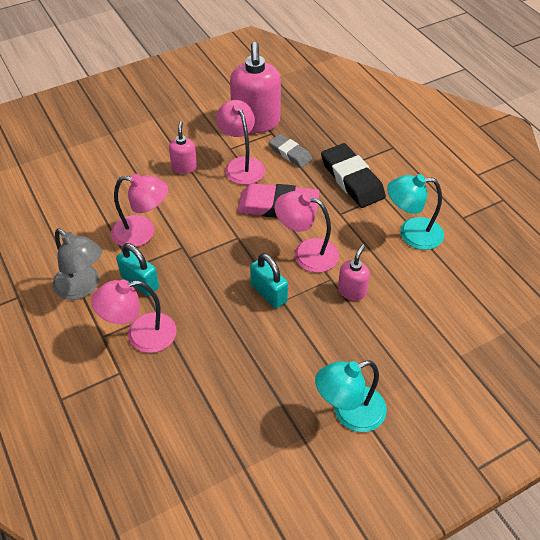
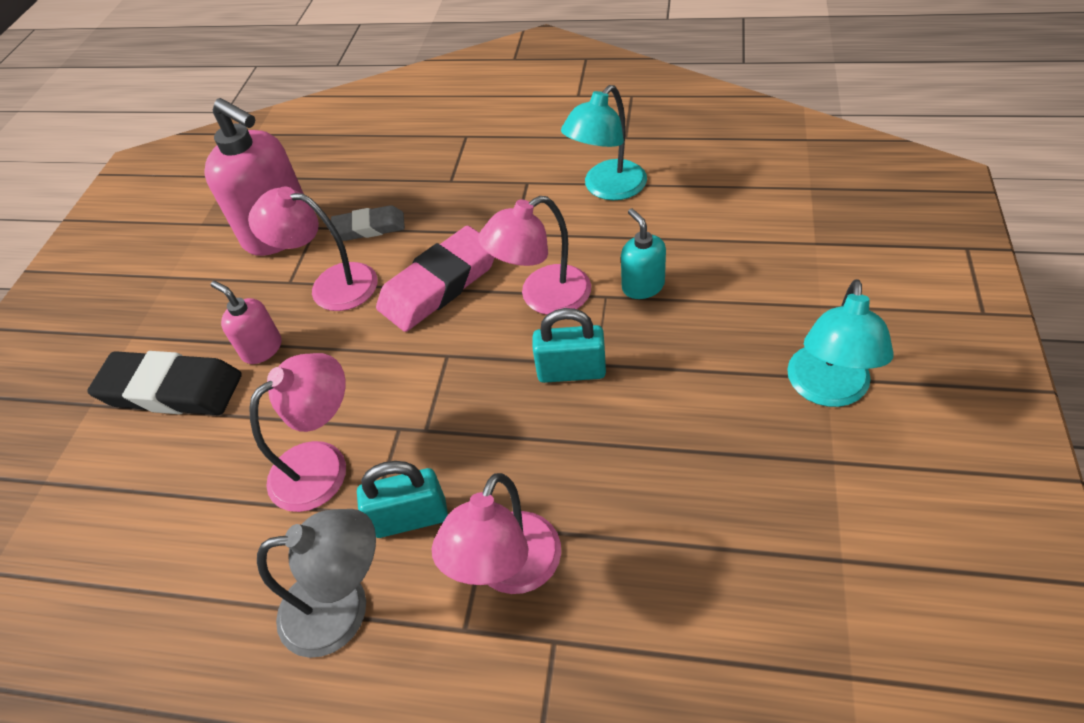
camera: 45 degrees left, 0 degrees up
(352, 179) = (474, 195): black eraser -> black eraser (171, 390)
(352, 291) = (642, 286): pink soap dispenser -> turquoise soap dispenser

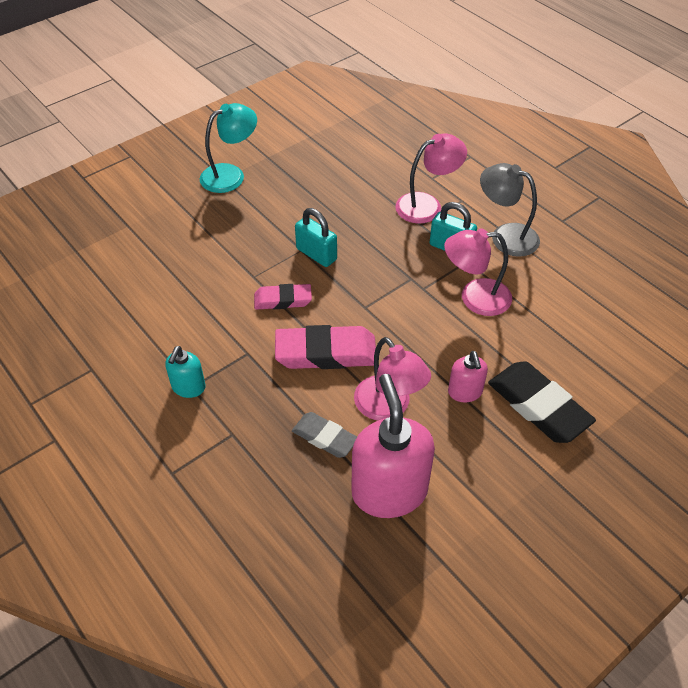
camera: 145 degrees left, 0 degrees up
(543, 297) = (283, 300): pink lamp -> pink eraser
(607, 188) = (159, 338): turquoise lamp -> none
(642, 286) = (230, 267): turquoise soap dispenser -> turquoise soap dispenser (188, 387)

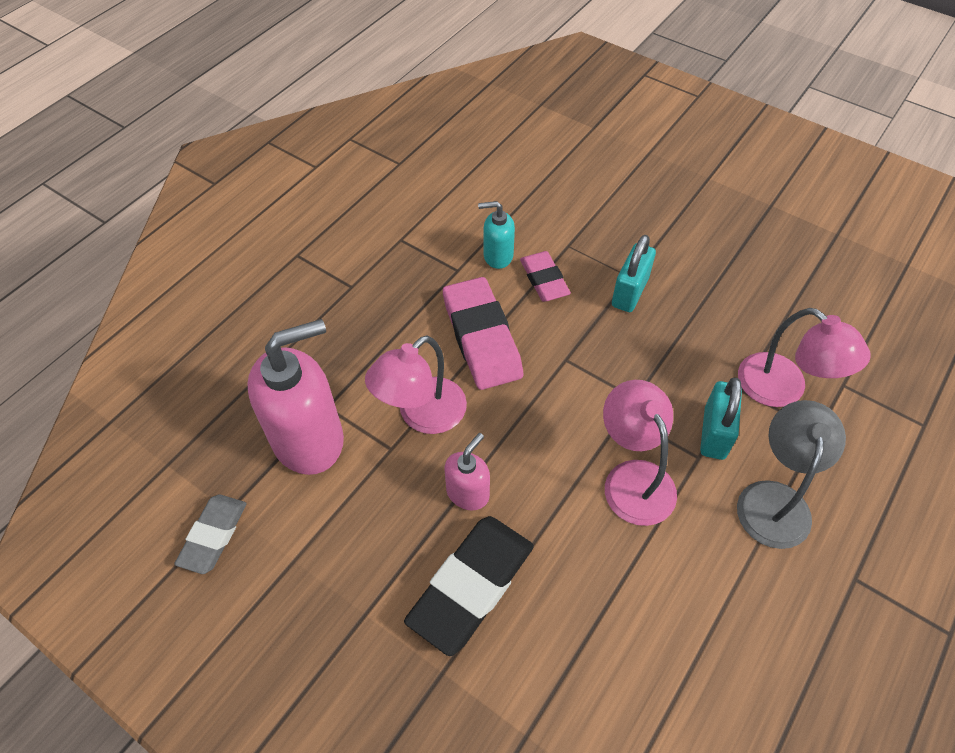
camera: 75 degrees right, 5 degrees up
(188, 387) = (398, 237): turquoise soap dispenser -> turquoise soap dispenser (497, 256)
(230, 175) = (718, 182): turquoise lamp -> none
(325, 437) = (365, 364): grey eraser -> grey eraser (213, 535)
(465, 392) = (468, 493): pink soap dispenser -> pink soap dispenser turned 150 degrees clockwise

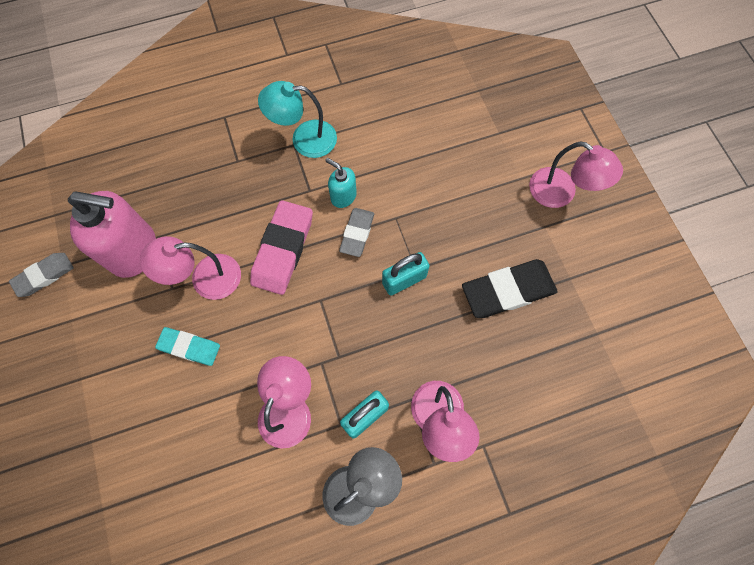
camera: 35 degrees right, 15 degrees up
(407, 229) = (304, 139): none -> turquoise lamp
(468, 493) = (189, 347): pink soap dispenser -> turquoise eraser
(471, 586) = (144, 405): black eraser -> black eraser (508, 291)
(544, 279) = (357, 233): pink eraser -> grey eraser
(695, 145) = (561, 193): none -> pink lamp

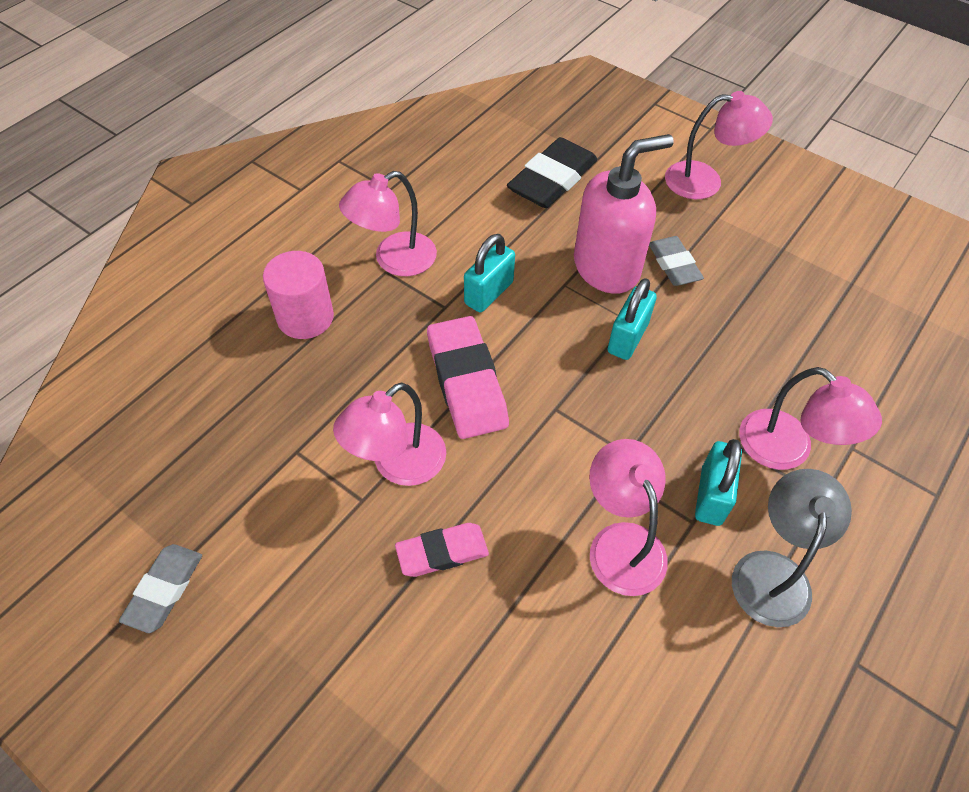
camera: 35 degrees left, 15 degrees down
(134, 251) = (274, 486): pink soap dispenser -> pink soap dispenser (607, 267)
(189, 347) = (442, 552): turquoise eraser -> pink eraser
(225, 150) = (305, 317): none -> pink cylinder
(304, 139) = (394, 260): turquoise lamp -> pink lamp
(343, 196) = (488, 293): turquoise soap dispenser -> turquoise padlock
(357, 233) = (537, 321): grey eraser -> grey eraser (674, 264)
(508, 291) = (738, 291): black eraser -> black eraser (552, 179)

